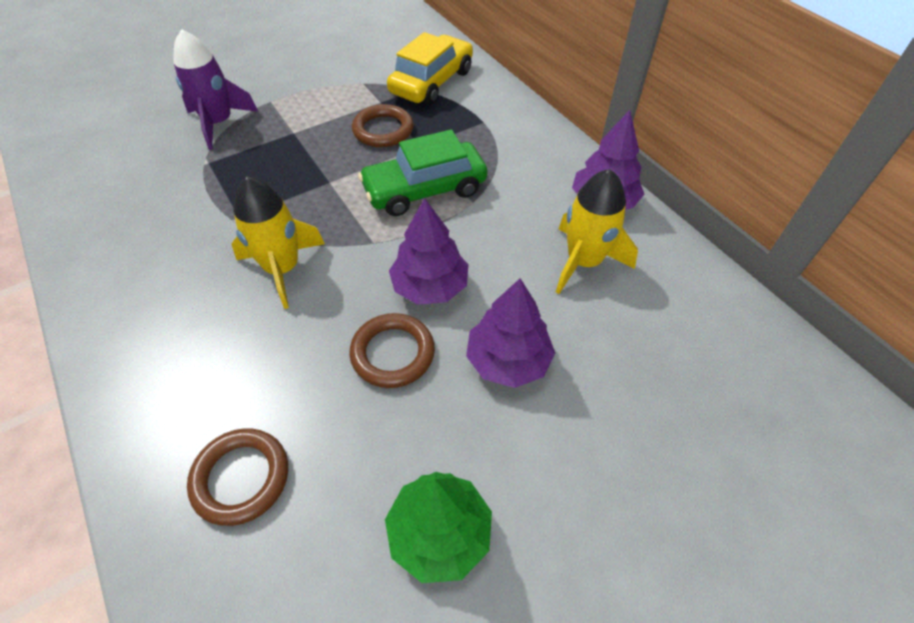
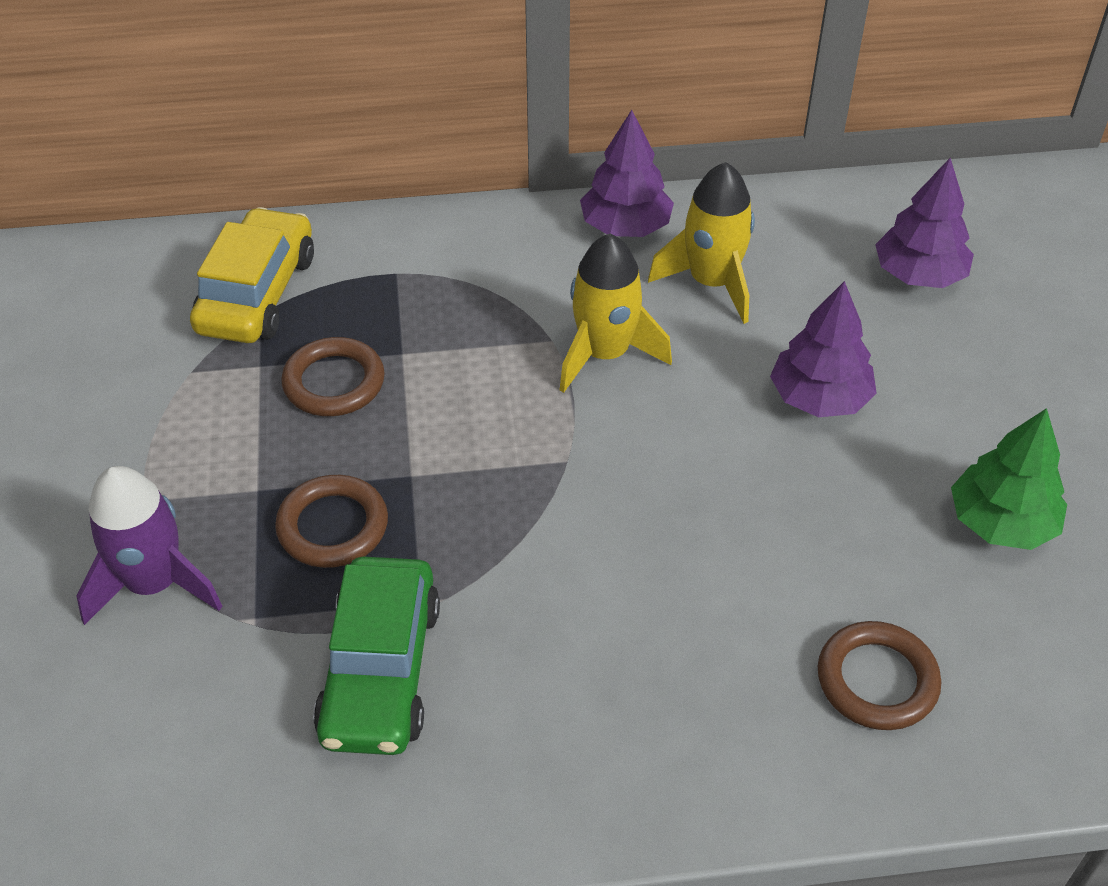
camera: 65 degrees left, 5 degrees down
(283, 269) = (561, 569): yellow rocket -> yellow rocket (605, 354)
(392, 353) = (763, 494): brown ring -> brown ring (333, 526)
(425, 190) = (498, 378): green car -> green car (381, 670)
(430, 286) = (676, 428): purple tree -> purple tree (919, 275)
(431, 82) = (257, 293): yellow car -> yellow car turned 45 degrees clockwise

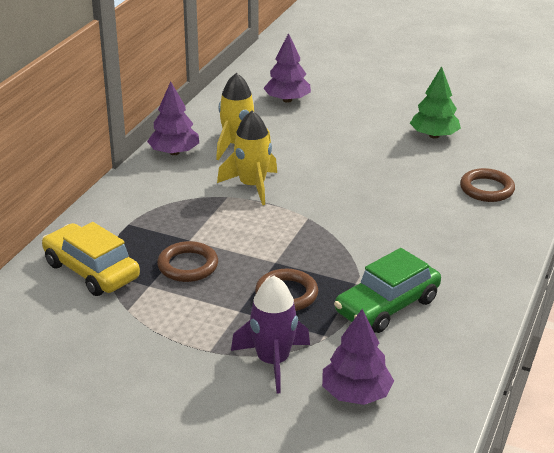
camera: 60 degrees left, 15 degrees down
(381, 670) = (387, 306): green car -> green car turned 105 degrees clockwise
(819, 398) = (333, 147): purple tree -> purple tree (356, 393)

